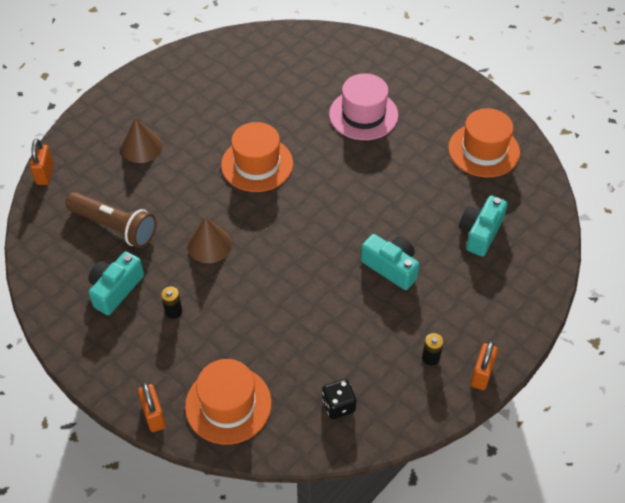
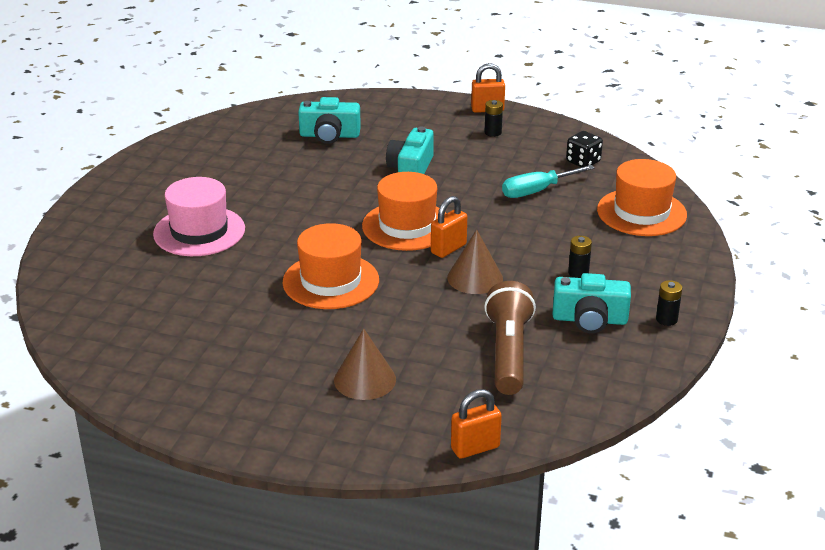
camera: 115 degrees left, 20 degrees down
(82, 337) = (666, 319): none -> black battery
(154, 416) = (696, 247): orange padlock -> orange padlock (448, 249)
(307, 343) = (537, 191): none -> turquoise screwdriver
(484, 150) = (213, 152): orange hat -> orange hat (407, 226)

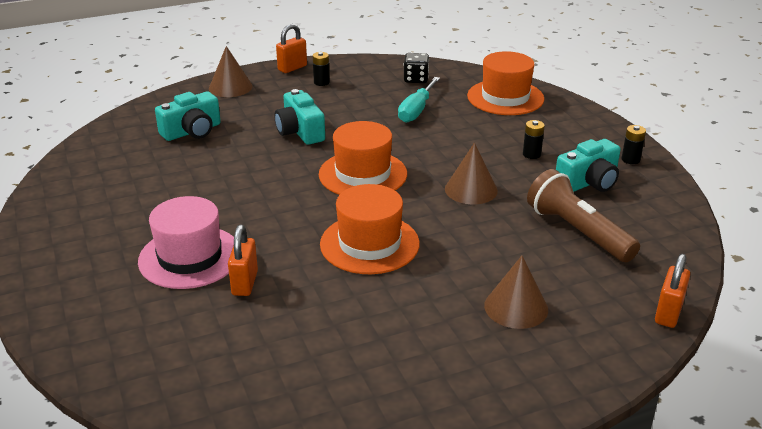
camera: 40 degrees left, 0 degrees up
(411, 108) = (230, 87): none -> brown cone
(448, 249) = (419, 177): orange padlock -> orange padlock (245, 283)

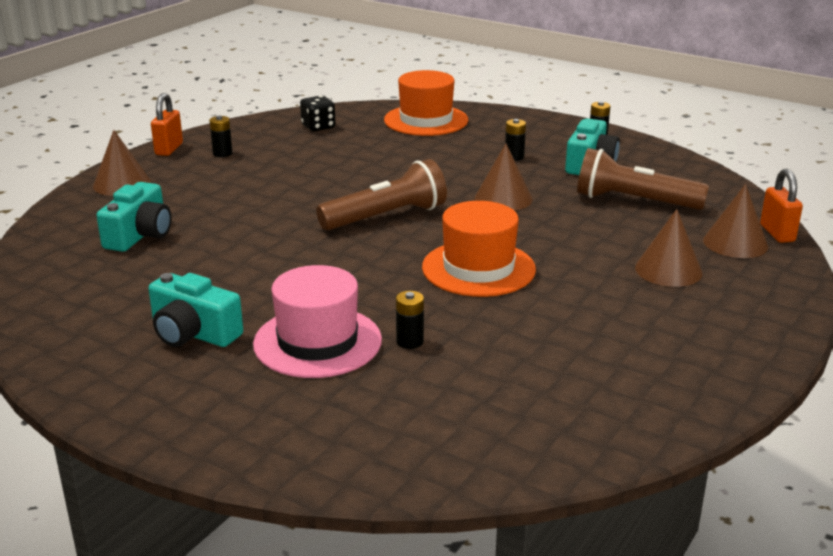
camera: 35 degrees left, 5 degrees down
(245, 283) = (410, 341): orange padlock -> black battery
(300, 131) = (266, 201): turquoise camera -> turquoise camera (193, 333)
(363, 174) = (386, 217): orange hat -> brown flashlight
(416, 110) = (358, 152): turquoise screwdriver -> none
(613, 307) = (735, 243): none -> brown cone

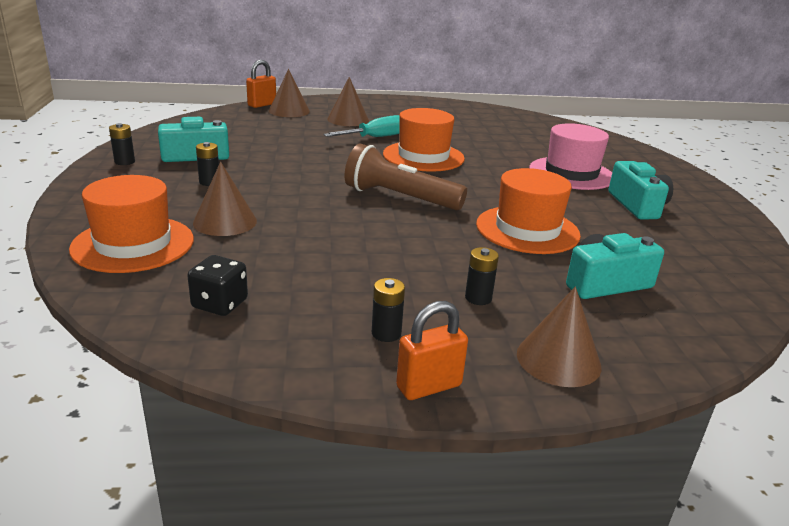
camera: 130 degrees left, 0 degrees up
(250, 245) = (527, 230): none -> orange hat
(410, 341) = (525, 155): black battery -> black battery (478, 298)
(503, 198) = (306, 170): brown cone -> brown cone (225, 221)
(574, 263) = (375, 137): none -> turquoise screwdriver
(634, 201) = (257, 136): brown flashlight -> none

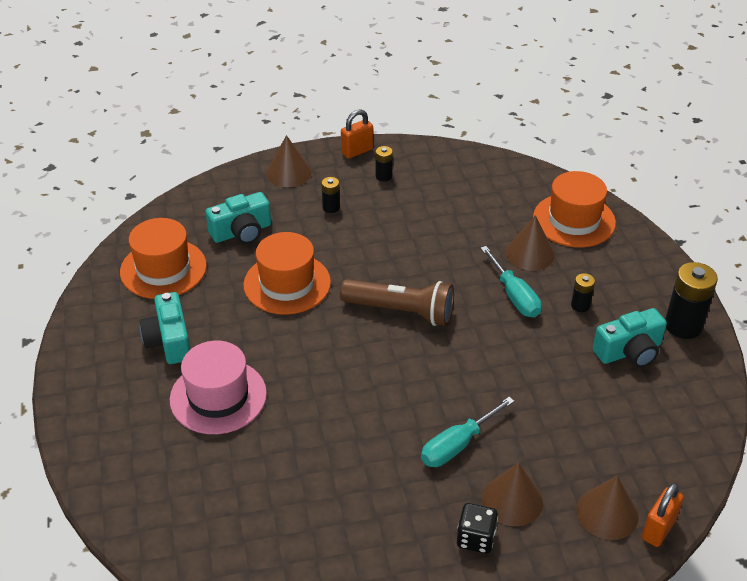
camera: 175 degrees right, 15 degrees up
(124, 162) = (683, 325): black battery -> black battery, size x1.92
(220, 304) = (484, 182): black dice -> black dice (476, 538)
(272, 195) = (514, 296): none -> turquoise screwdriver
(423, 156) = (389, 403): orange hat -> orange hat (163, 269)

